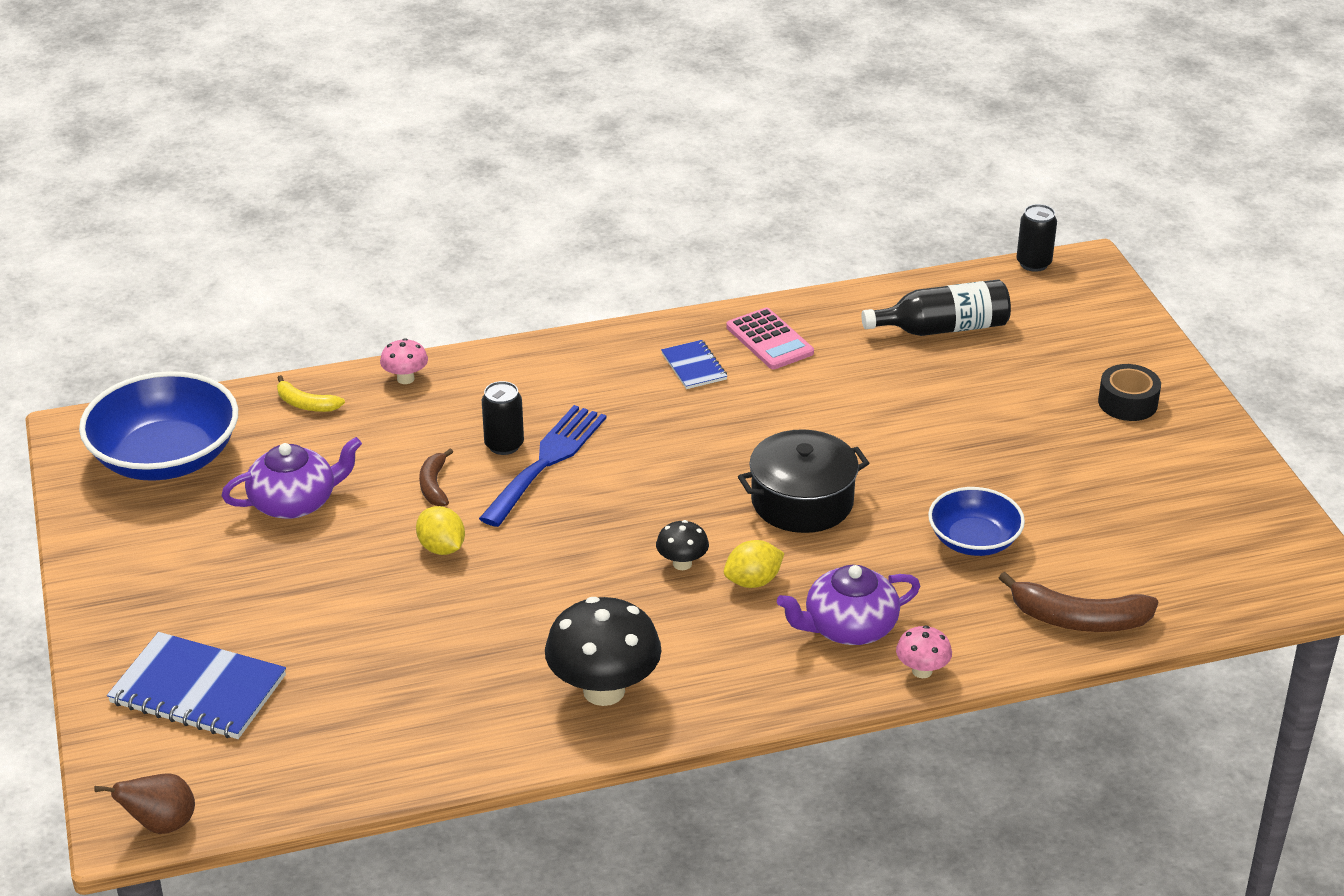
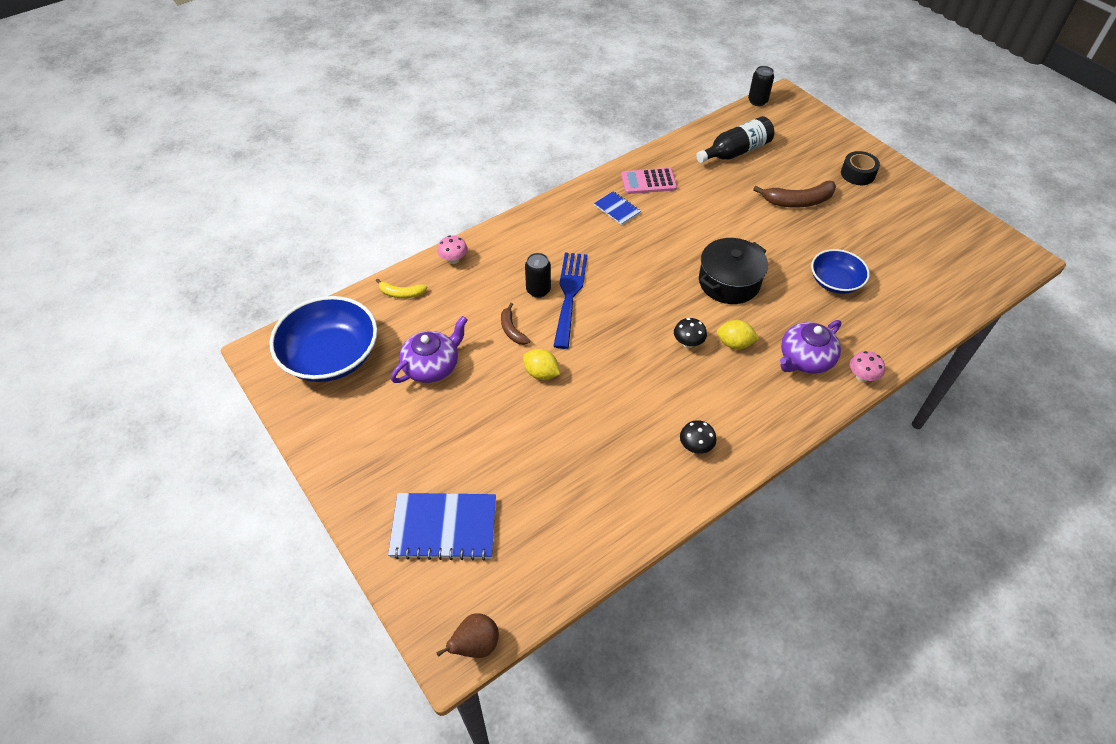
camera: 20 degrees left, 15 degrees up
(604, 691) = (695, 447): black mushroom -> black mushroom, size x0.49
(753, 581) = (734, 343): yellow lemon -> yellow lemon turned 60 degrees clockwise
(769, 340) = (648, 182): pink calculator -> pink calculator turned 135 degrees clockwise
(1079, 619) = (920, 317): brown banana -> brown banana (798, 201)

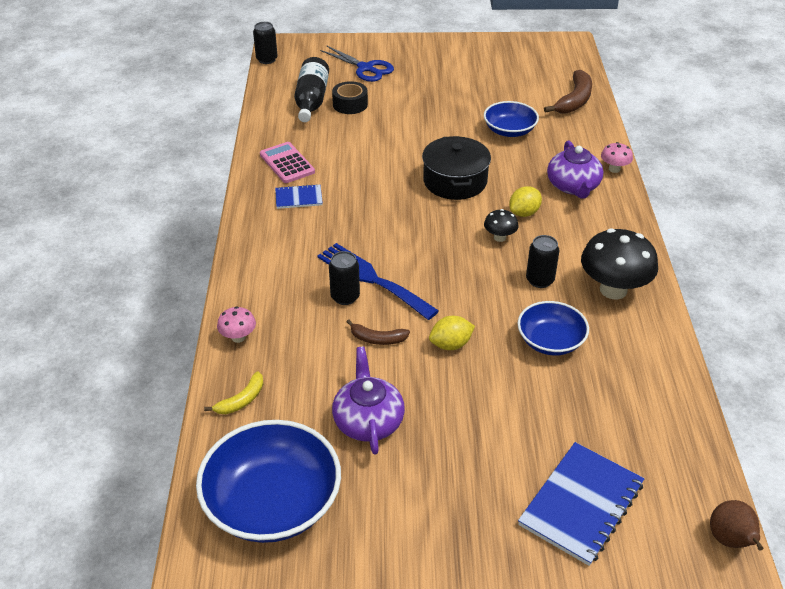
camera: 55 degrees left, 10 degrees down
(597, 432) = (550, 341): none -> blue bowl
(648, 182) = (287, 163): pink calculator -> pink calculator turned 120 degrees clockwise
(661, 392) = (539, 280): none -> black can
(695, 447) = (613, 290): black mushroom -> black mushroom, size x2.05
(798, 201) = (406, 102): brown banana -> brown banana (574, 100)
(814, 156) = (365, 68): none -> blue scissors
(857, 174) = (410, 60): black tape -> black tape (350, 104)

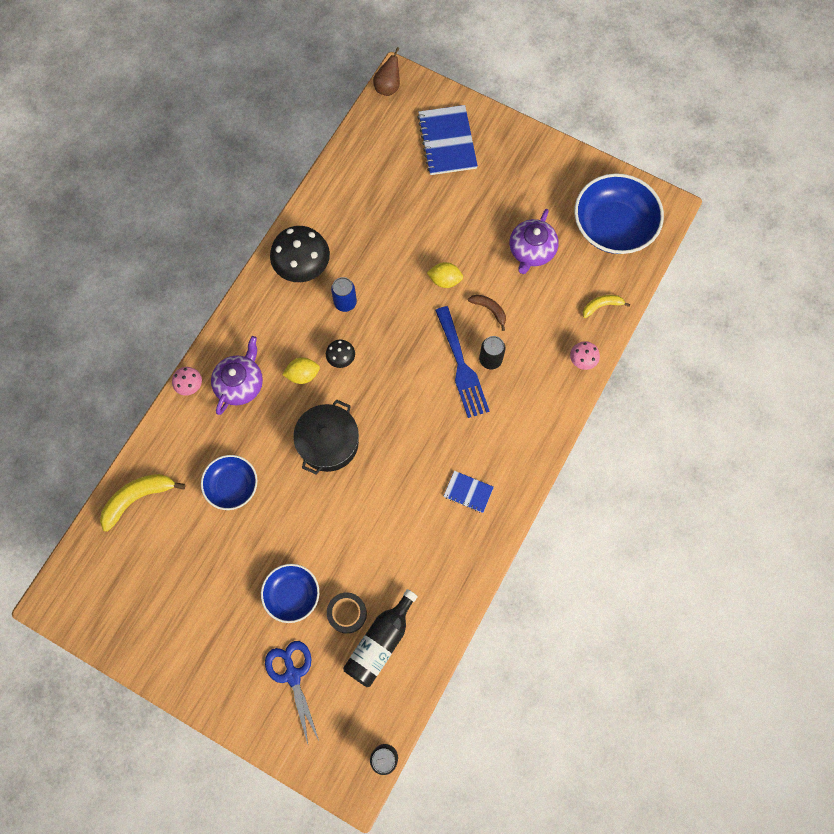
camera: 150 degrees left, 30 degrees up
(287, 163) = (454, 548): pink calculator -> none
(539, 280) = (345, 302): black can -> blue can
(550, 341) = (379, 249): blue bowl -> blue bowl (292, 595)
(574, 100) = (138, 498): brown banana -> yellow banana
(581, 504) = (447, 141): blue notebook -> blue notebook turned 75 degrees counterclockwise

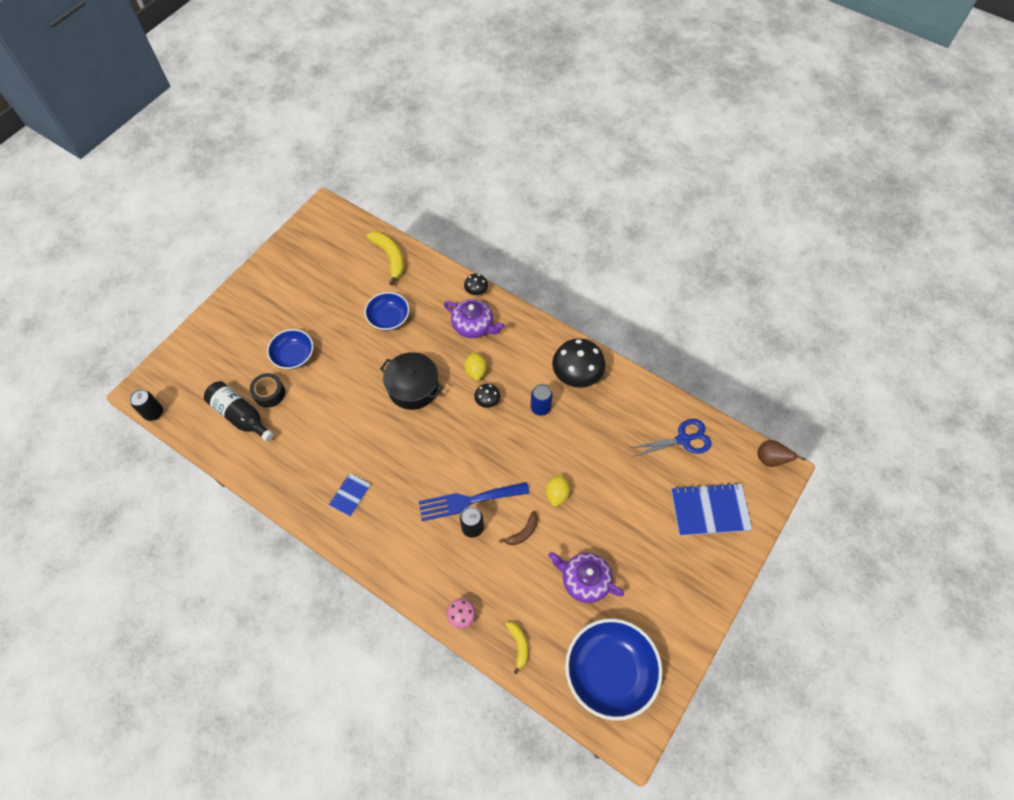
camera: 95 degrees right, 10 degrees down
(190, 385) = (476, 291): pink mushroom -> black mushroom
(293, 675) = (233, 353): blue scissors -> blue scissors (683, 439)

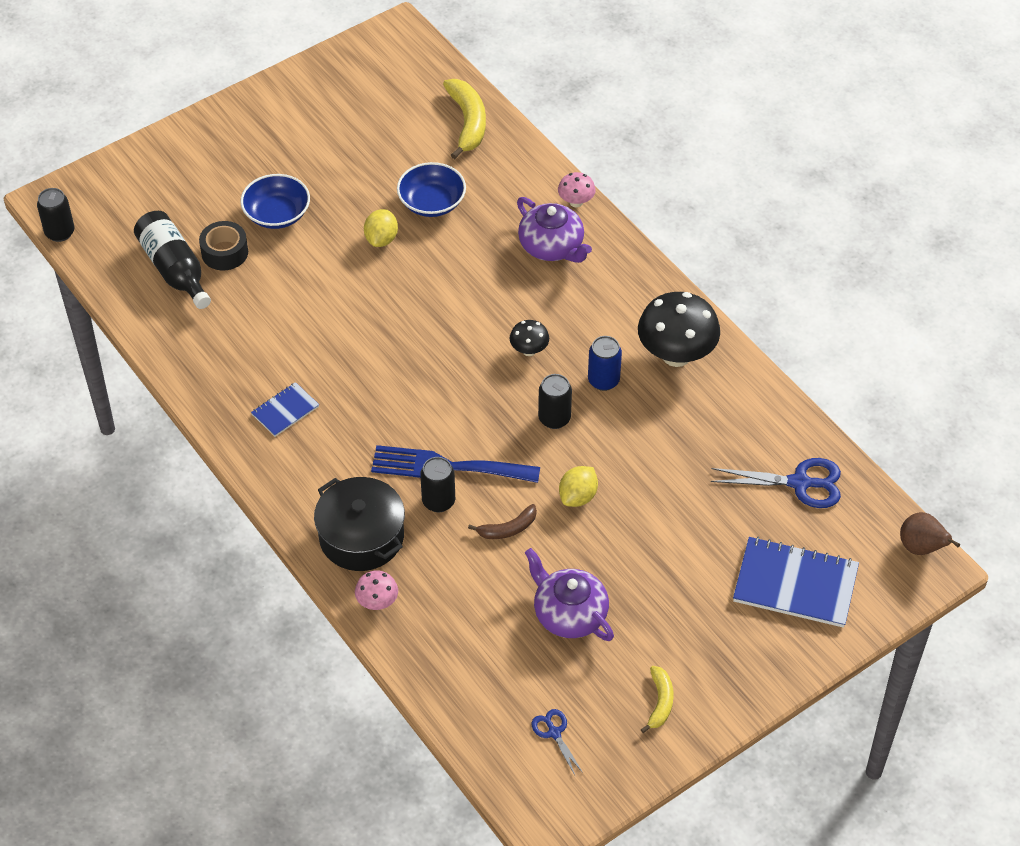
camera: 20 degrees right, 10 degrees down
(413, 387) = (429, 302): black pot -> black pot (361, 536)
(476, 291) = (576, 202): black mushroom -> pink mushroom
(476, 371) = (529, 307): yellow lemon -> yellow lemon (381, 239)
(518, 645) = (441, 661): yellow banana -> yellow banana (660, 702)
(521, 444) = (554, 418): none -> black can
(610, 671) = (554, 733): blue bowl -> blue scissors

